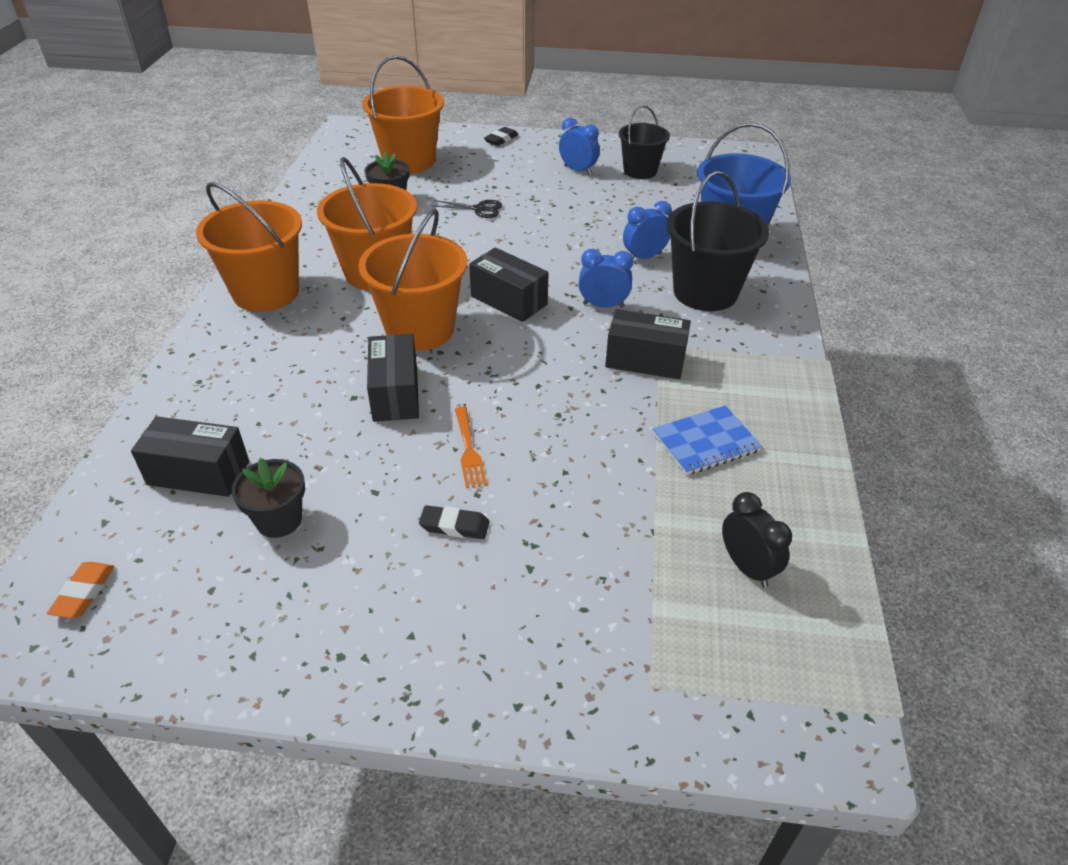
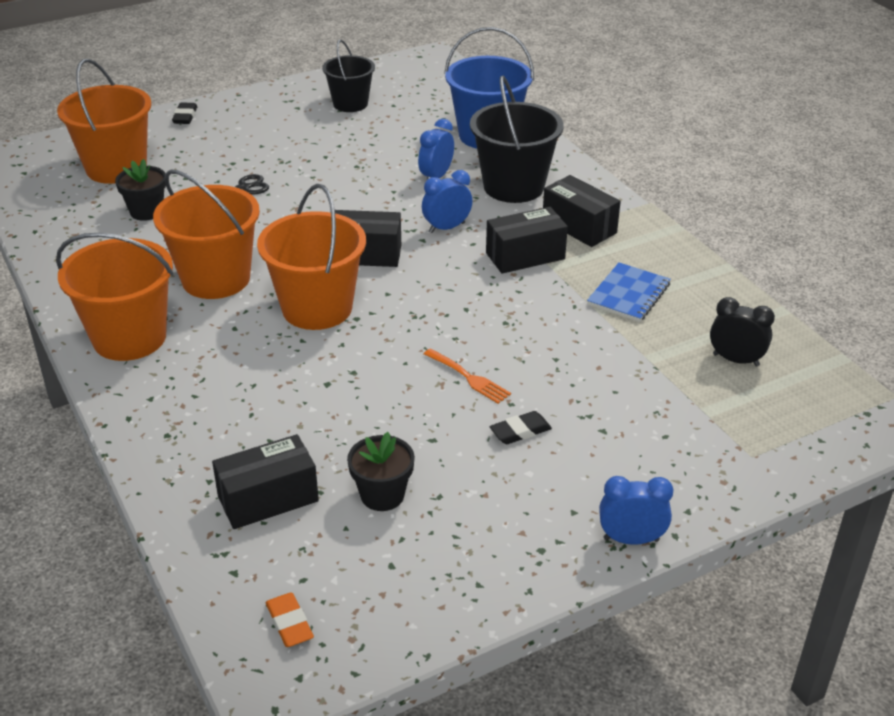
camera: 35 degrees left, 5 degrees down
(395, 393) = (359, 365): black box -> black box (579, 226)
(578, 170) = (294, 122): blue clock -> blue clock (631, 539)

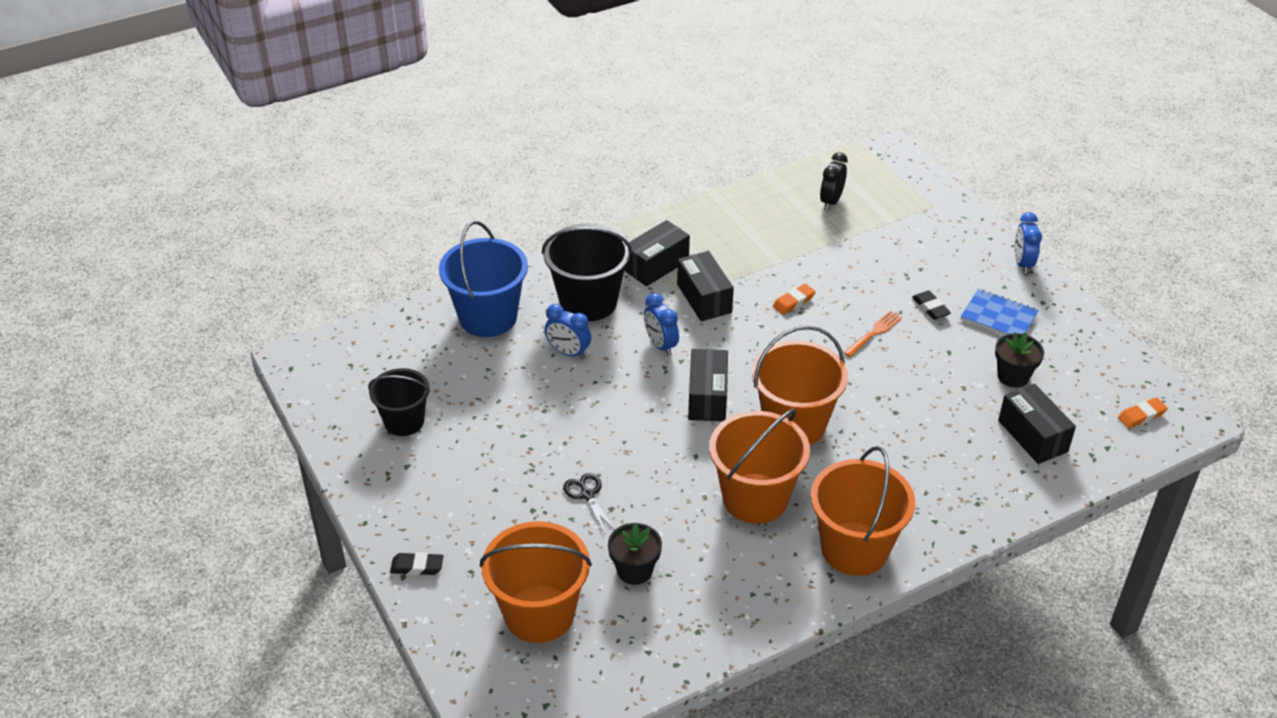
camera: 90 degrees left, 5 degrees up
(524, 318) = (793, 302): none -> orange eraser
(628, 294) = (755, 245): blue notebook -> blue notebook (998, 317)

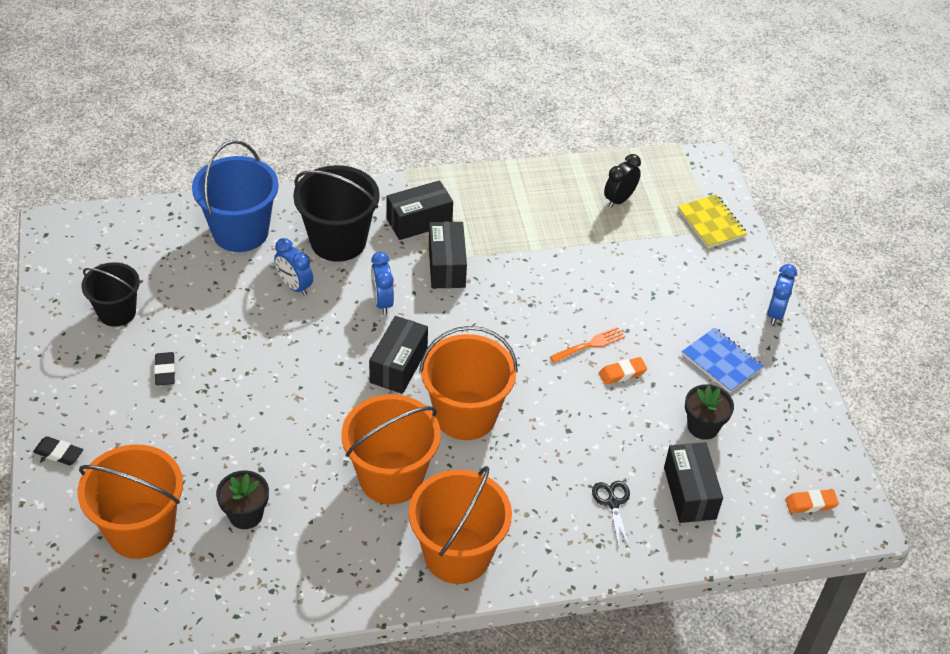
camera: 15 degrees right, 5 degrees up
(587, 495) = (240, 429): black scissors -> black scissors (613, 503)
(793, 302) = (529, 292): orange eraser -> orange eraser (622, 373)
(924, 201) = (711, 223): none -> yellow notebook
(930, 308) = (659, 334): black eraser -> black eraser (165, 371)

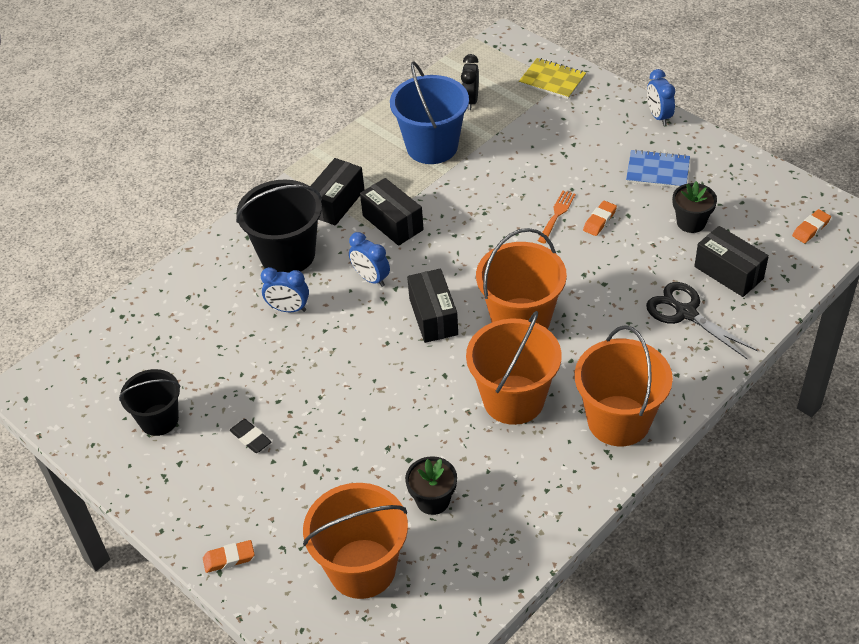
camera: 30 degrees left, 0 degrees up
(59, 453) = (229, 558): black eraser -> orange eraser
(240, 232) = (198, 295): blue bucket -> blue bucket (432, 146)
(613, 503) = (686, 313): black scissors -> black scissors, size x1.63

